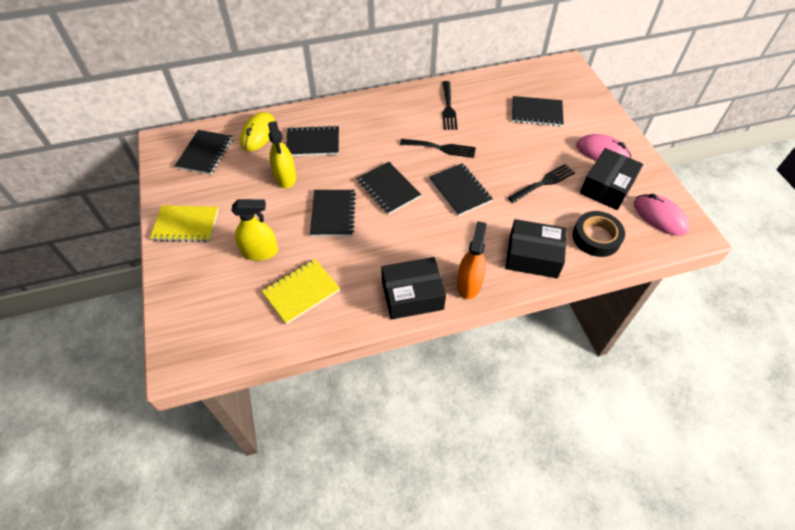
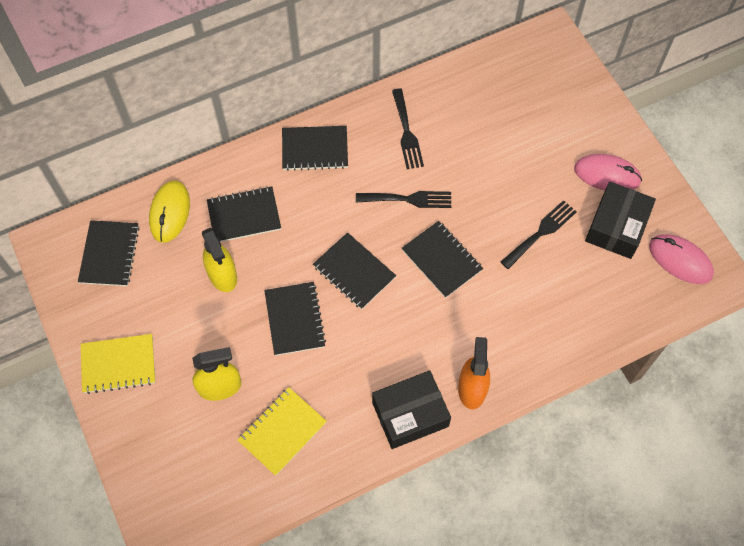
camera: 10 degrees left, 10 degrees up
(533, 256) = (539, 339): black box -> none
(536, 113) = (520, 123): black notebook -> black notebook (315, 149)
(596, 237) = (609, 301): black tape -> none

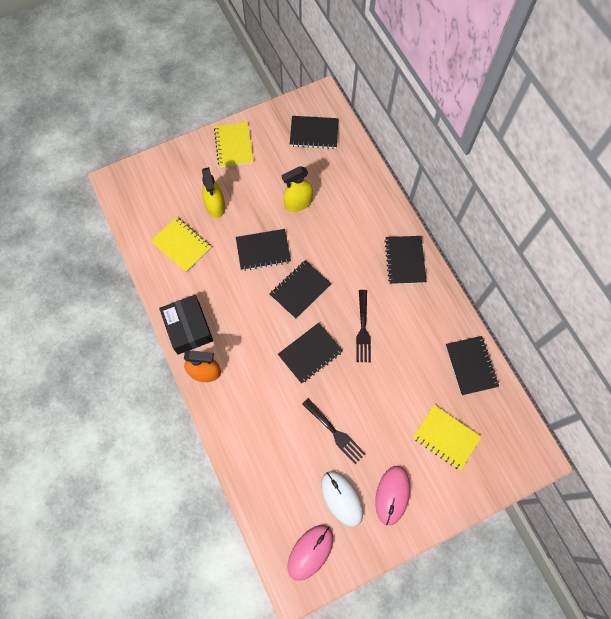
camera: 90 degrees right, 5 degrees up
(170, 212) = (347, 167): yellow mouse -> none
(244, 216) = (345, 214): black notebook -> black notebook (471, 366)
(406, 132) = (424, 329): black fork -> none
(537, 118) = (446, 437): none -> yellow notebook
(616, 227) = (342, 498): black box -> white mouse

